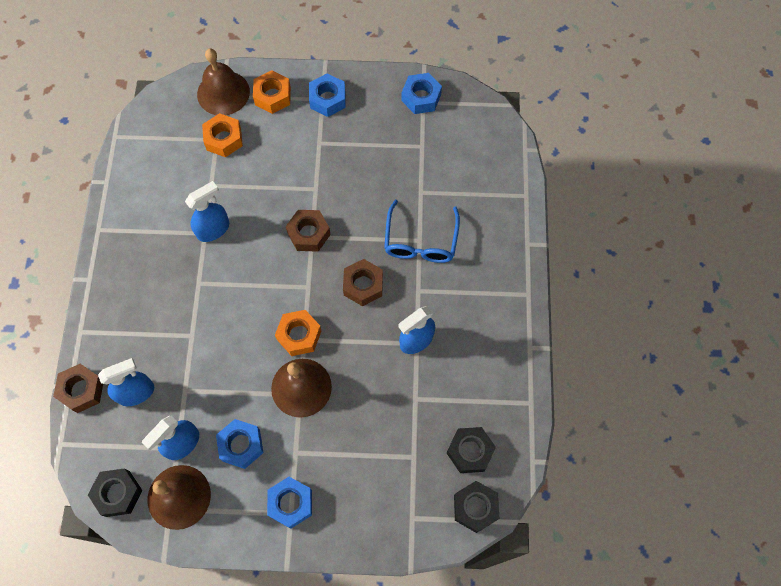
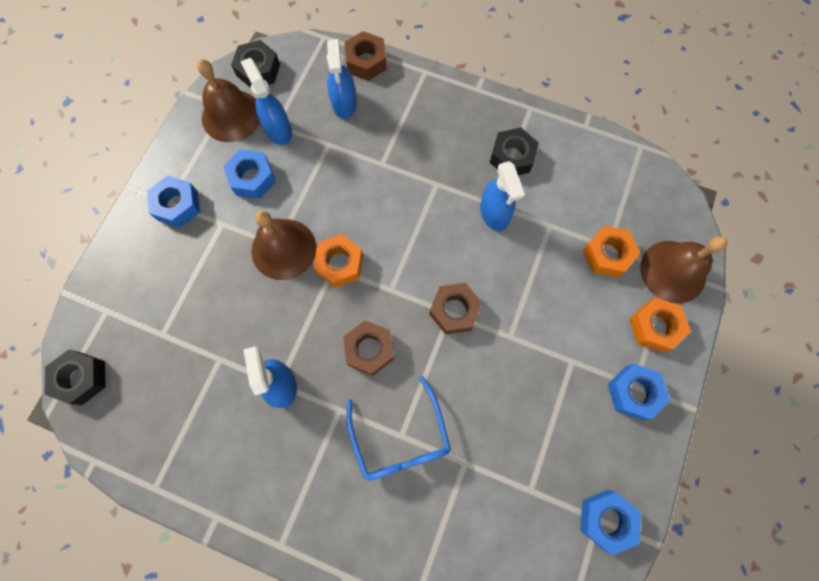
camera: 110 degrees right, 5 degrees up
(420, 240) = (400, 437): blue glasses -> blue glasses turned 135 degrees counterclockwise
(470, 451) = (138, 396): black nut -> black nut (512, 157)

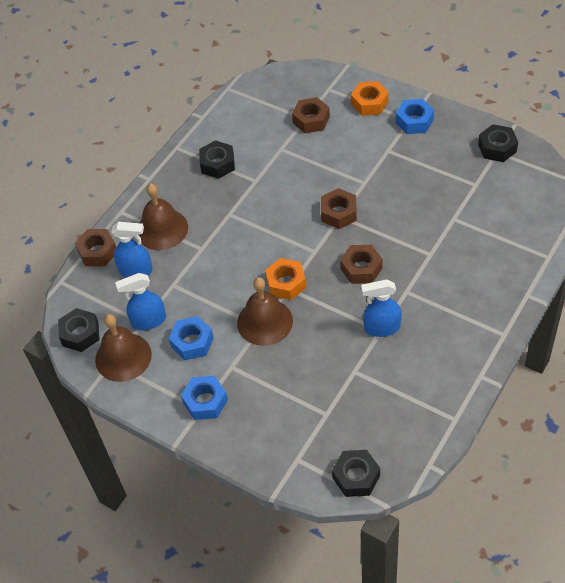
camera: 75 degrees left, 20 degrees down
(400, 437) = (431, 255): blue glasses -> none
(494, 214) = (264, 181): blue spray bottle -> none
(606, 519) = (497, 148): blue nut -> black nut
(607, 254) = (311, 120): orange nut -> brown nut
(673, 271) = (330, 87): brown bell -> brown bell (162, 229)

